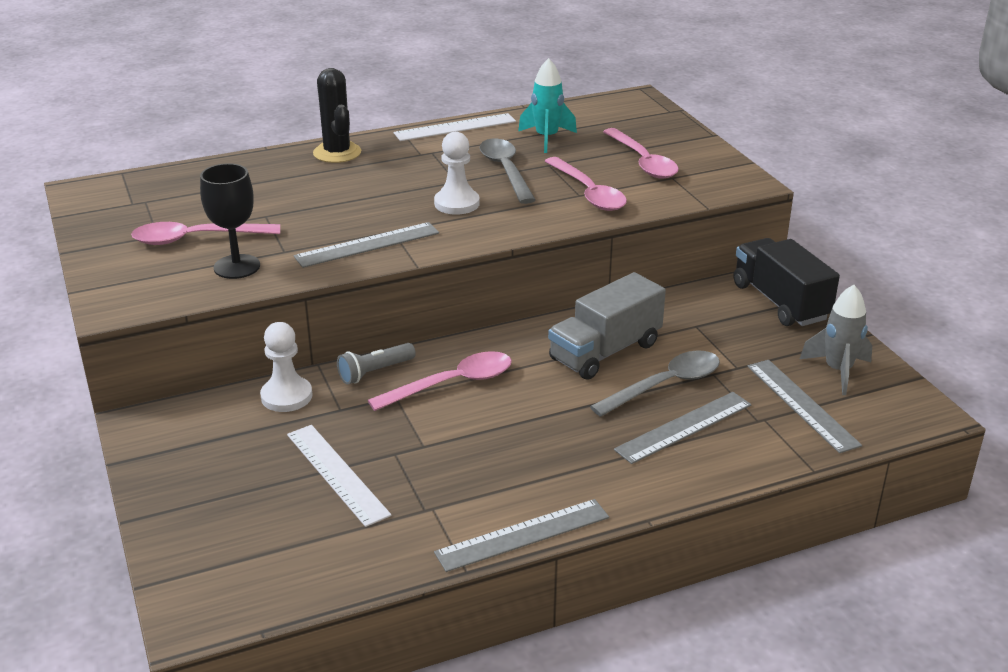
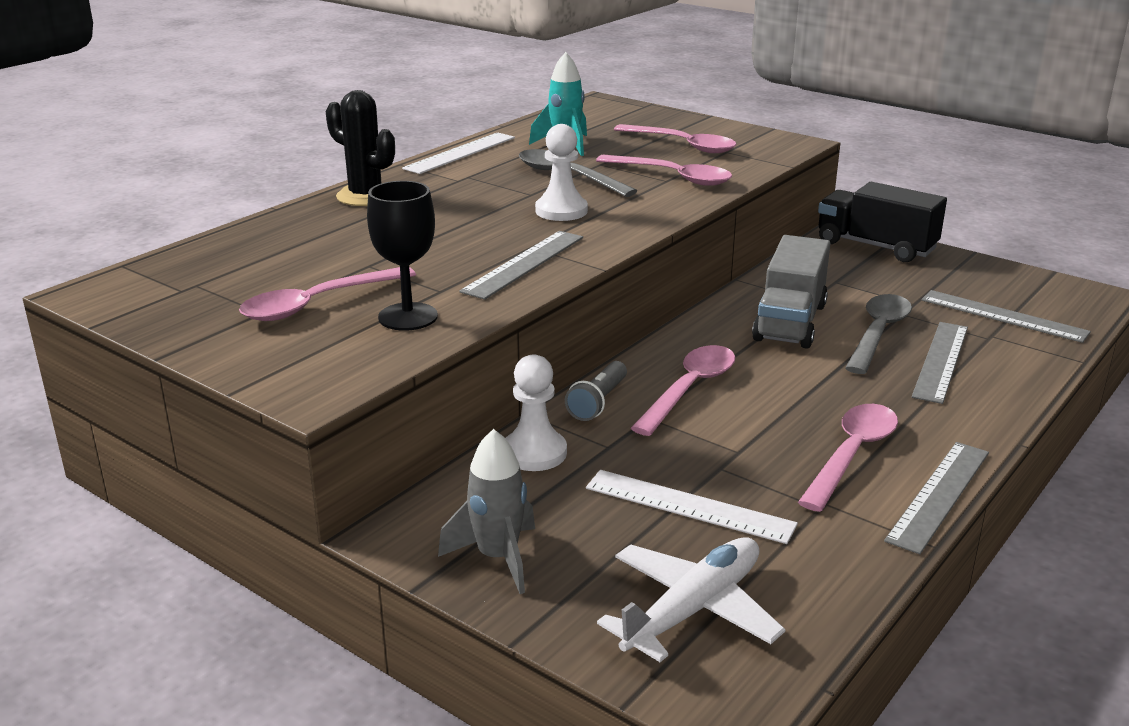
camera: 30 degrees left, 5 degrees down
(248, 546) = (692, 610): none -> white plane
(502, 479) = (852, 454): none -> pink spoon
(838, 371) = (992, 284): grey rocket -> grey rocket (498, 558)

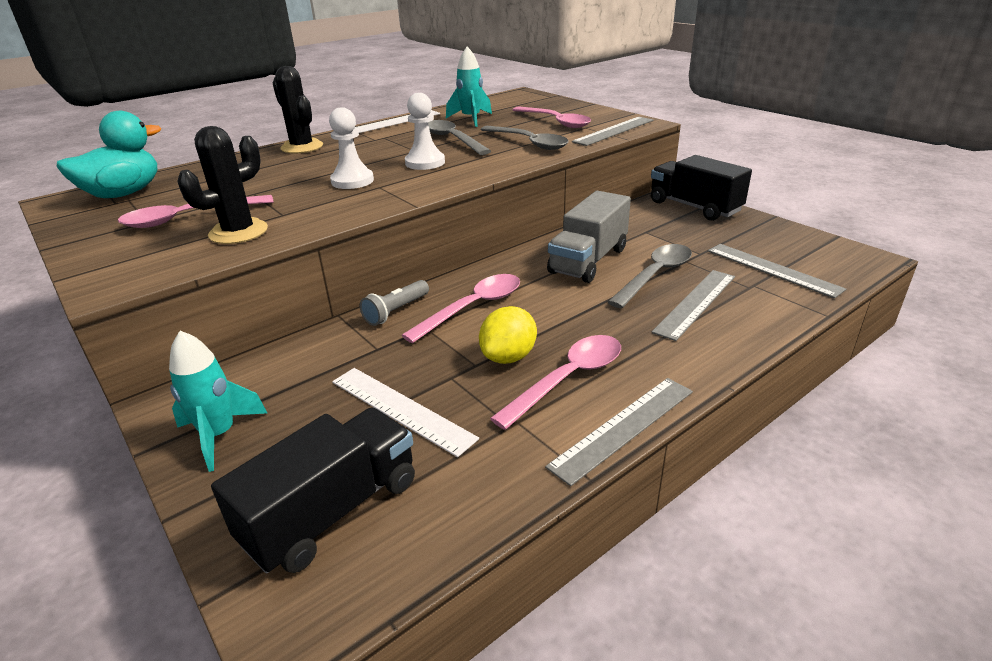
camera: 15 degrees right, 5 degrees up
(179, 277) = (123, 194): none -> turquoise duck
(408, 317) = (238, 232): black goblet -> black cactus
(498, 558) = (219, 435): grey rocket -> turquoise rocket
(524, 264) = (361, 198): grey ruler -> grey ruler (614, 131)
(534, 453) = (318, 347): white pawn -> white pawn (352, 181)
(673, 177) = (529, 143): pink spoon -> grey spoon
(692, 610) = (332, 511): white plane -> black truck
(770, 439) = (508, 357): none -> yellow lemon

